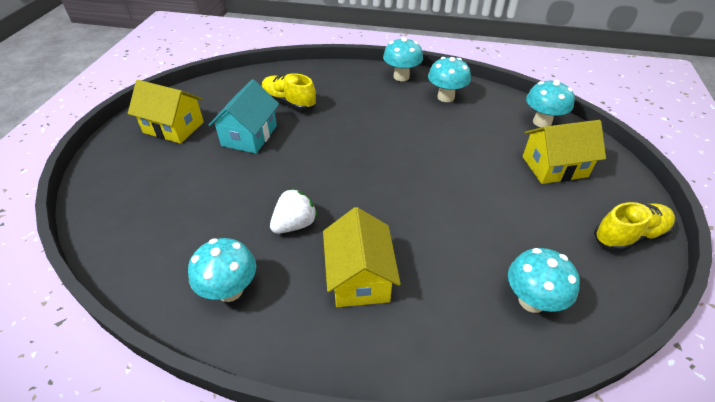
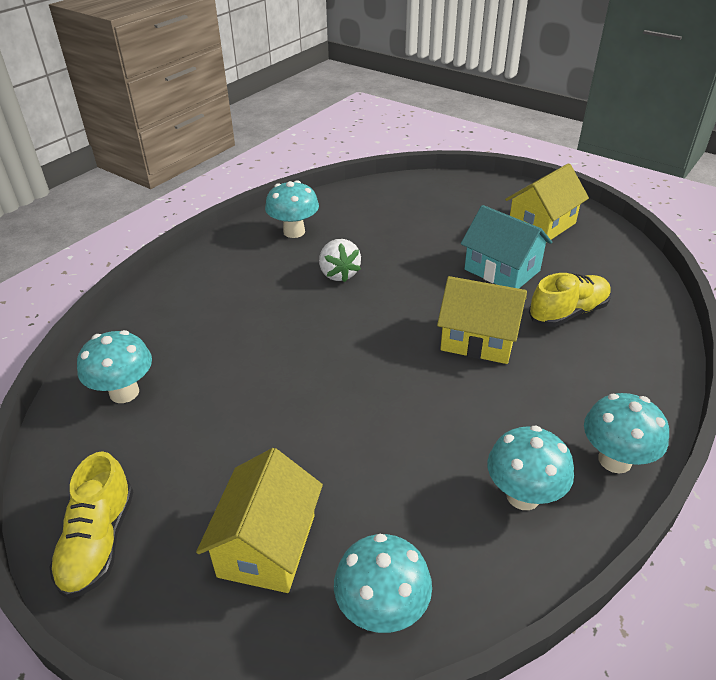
camera: 115 degrees right, 5 degrees down
(359, 277) = (248, 295): yellow house -> yellow house (478, 339)

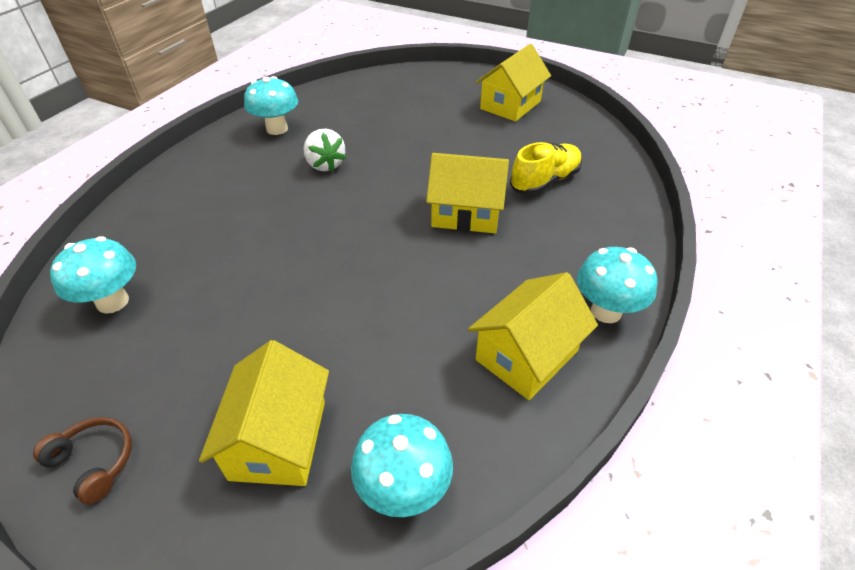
camera: 10 degrees left, 5 degrees up
(99, 542) = (94, 461): yellow shoe -> brown headphones
(502, 270) = (479, 148): turquoise house -> none
(523, 496) = (527, 355): turquoise mushroom -> yellow house

